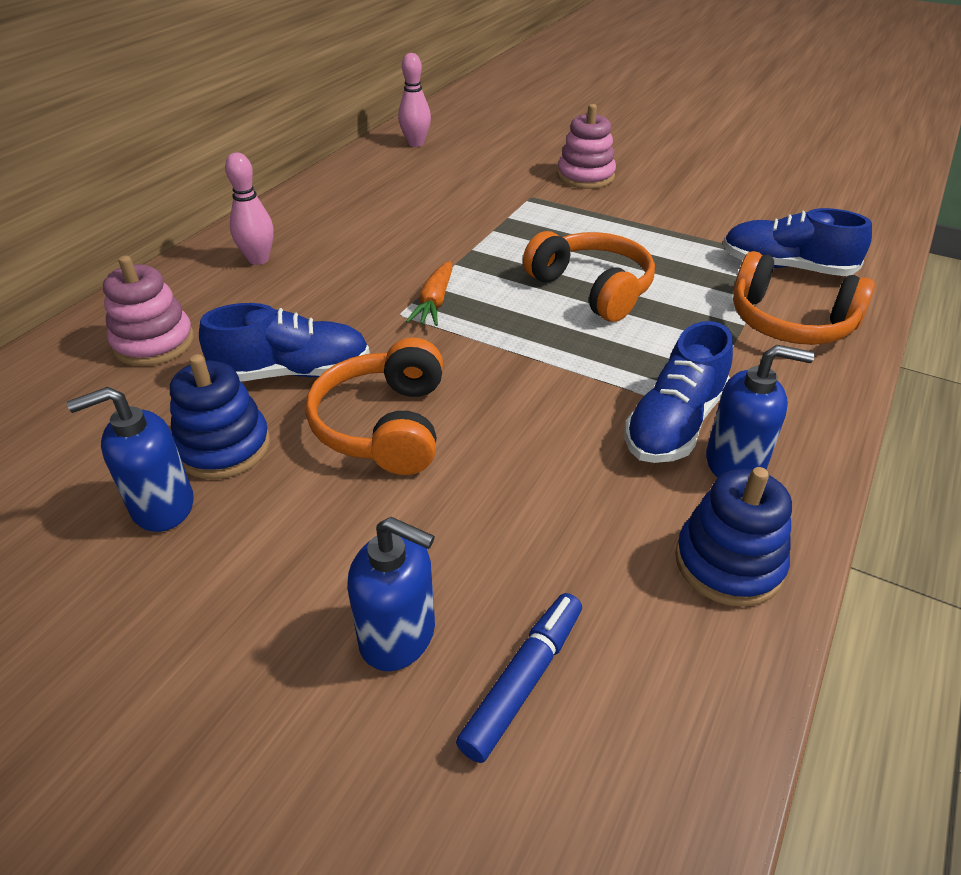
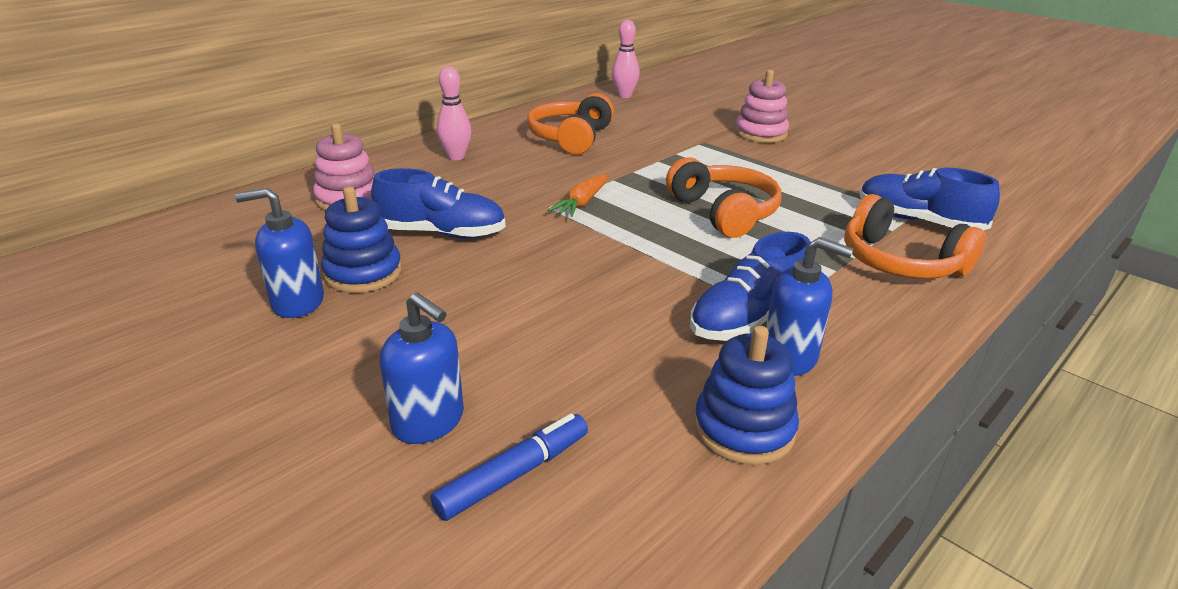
camera: 15 degrees right, 10 degrees down
(384, 425) = (495, 279): orange headphones -> orange headphones (571, 138)

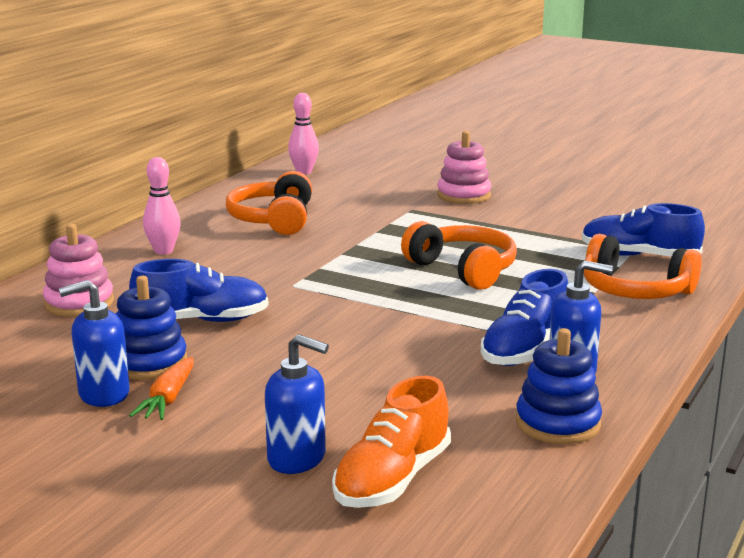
camera: 15 degrees left, 10 degrees down
(514, 474) = (392, 479): blue marker -> orange shoe
(581, 203) = (323, 278): orange carrot -> orange carrot (168, 399)

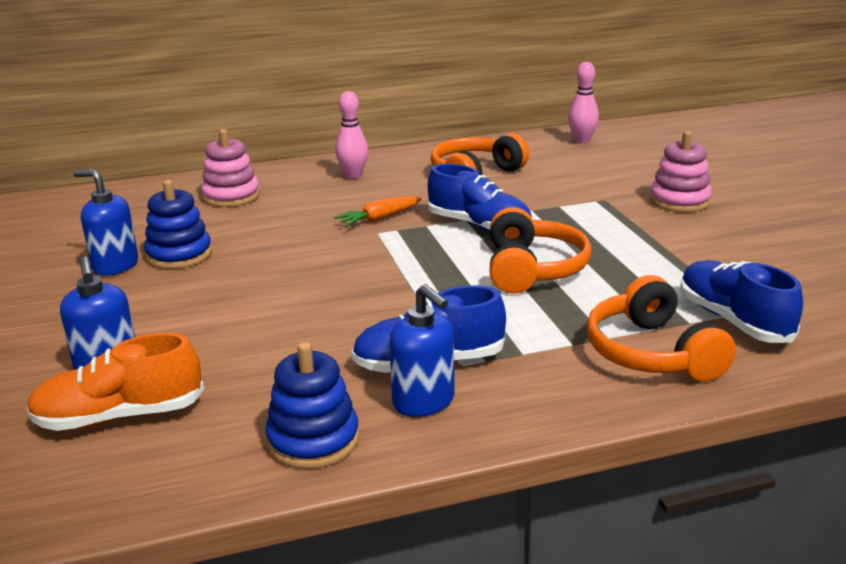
camera: 45 degrees right, 5 degrees up
(168, 399) = (135, 286): orange carrot -> orange carrot (378, 219)
(201, 320) = (268, 237): blue shoe -> blue shoe (479, 226)

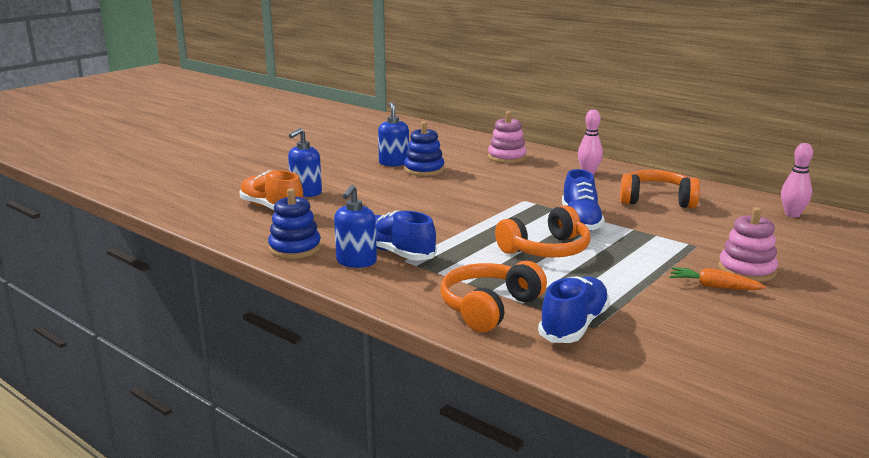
camera: 55 degrees right, 5 degrees down
(378, 219) = (542, 195): orange carrot -> orange carrot (713, 287)

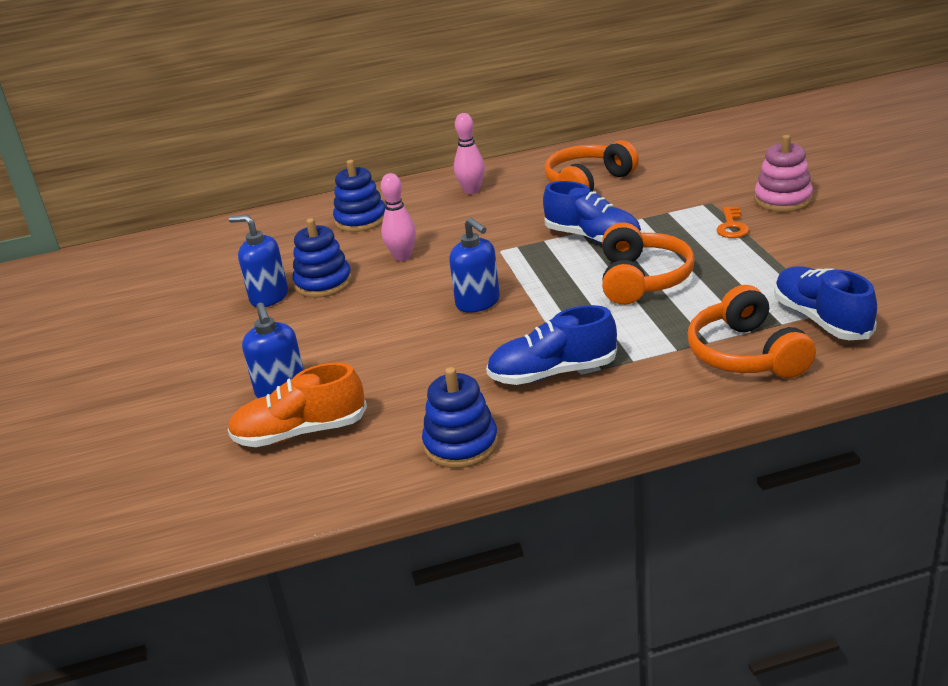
camera: 50 degrees left, 10 degrees up
(356, 262) = (550, 407): blue soap dispenser -> blue soap dispenser (478, 303)
(507, 157) = (361, 220): pink stacking toy -> blue stacking toy
(670, 261) = (732, 226): none -> orange key
(713, 287) = (801, 226): orange carrot -> none
(792, 214) = (691, 137): pink bowling pin -> pink bowling pin (402, 257)

